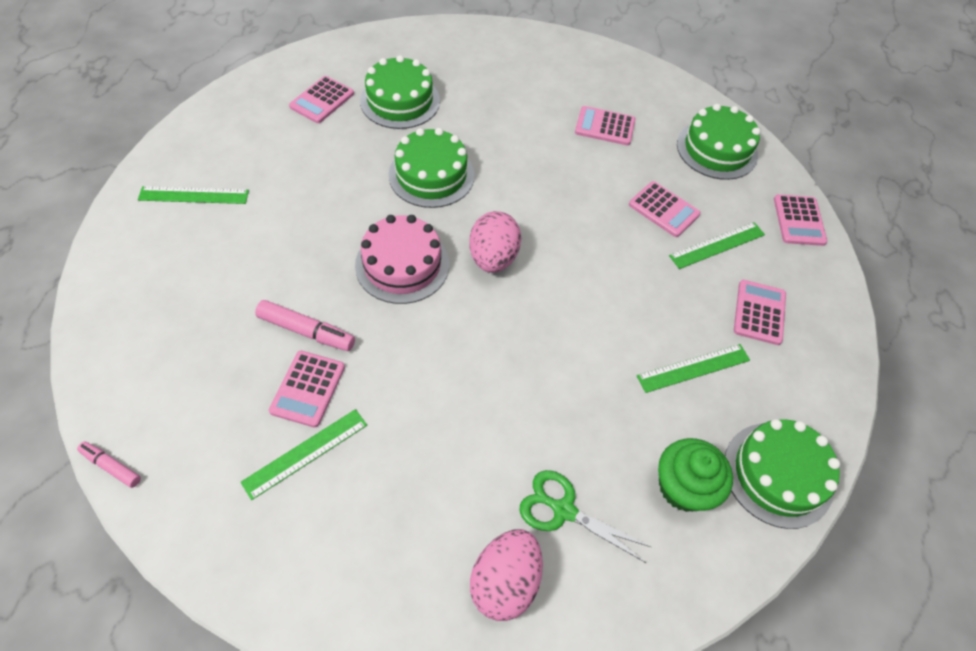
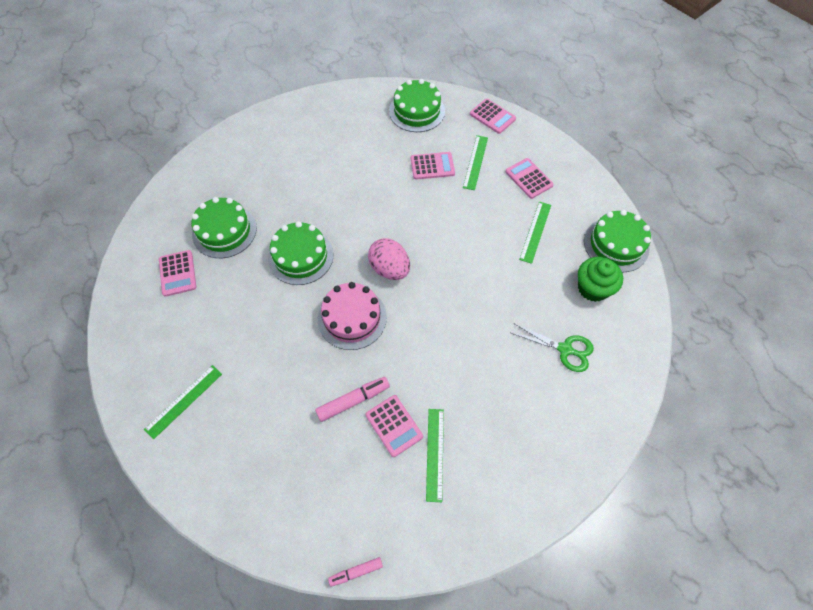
camera: 45 degrees left, 5 degrees up
(505, 582) = (582, 404): pink egg -> none
(563, 510) = (565, 349): green scissors -> green scissors turned 135 degrees counterclockwise
(605, 126) = (351, 146): pink calculator -> none

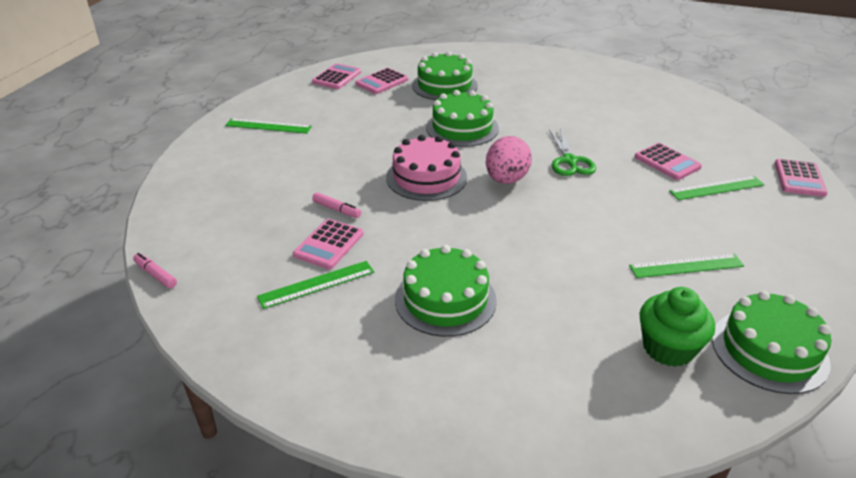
camera: 60 degrees right, 25 degrees down
(353, 400) = (336, 209): pink marker -> pink marker, size x0.62
(417, 111) = (721, 129): green cake -> green cake (445, 299)
(529, 178) = (756, 235): pink calculator -> pink calculator (337, 77)
(565, 349) = (545, 350): green scissors -> green scissors (569, 161)

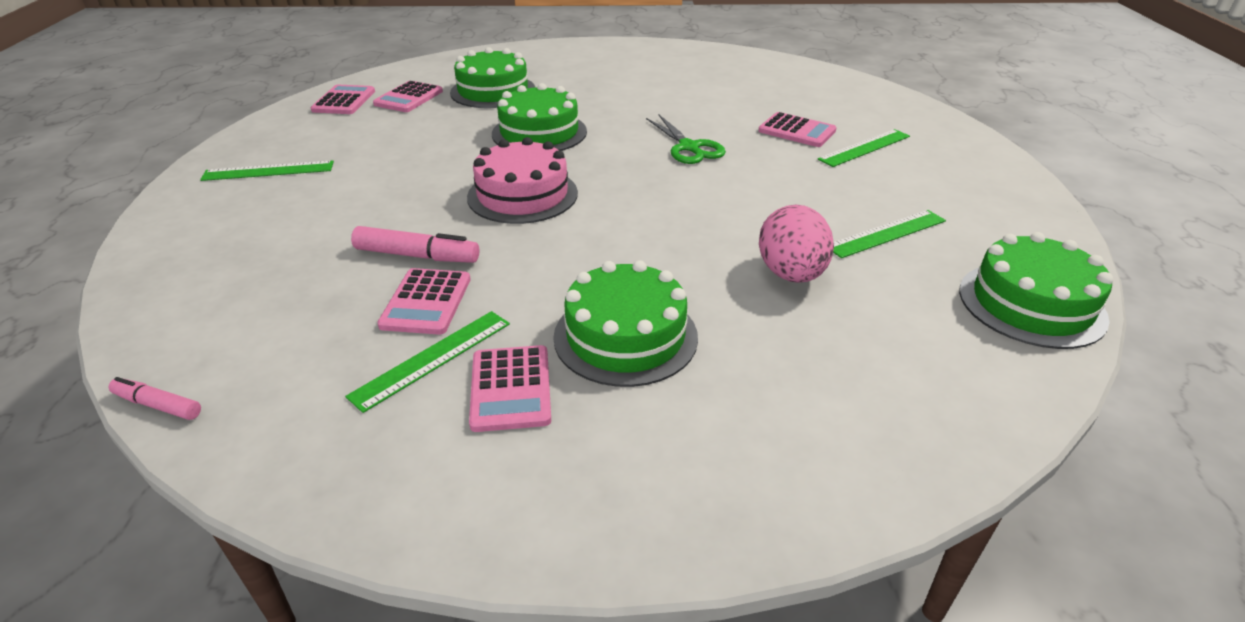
camera: 20 degrees left, 0 degrees up
(336, 209) = (417, 256): pink marker -> pink marker, size x1.60
(506, 180) = (625, 180): pink egg -> pink egg (791, 274)
(668, 348) = (926, 329): green cupcake -> none
(799, 178) = (939, 124): pink calculator -> pink calculator (510, 388)

